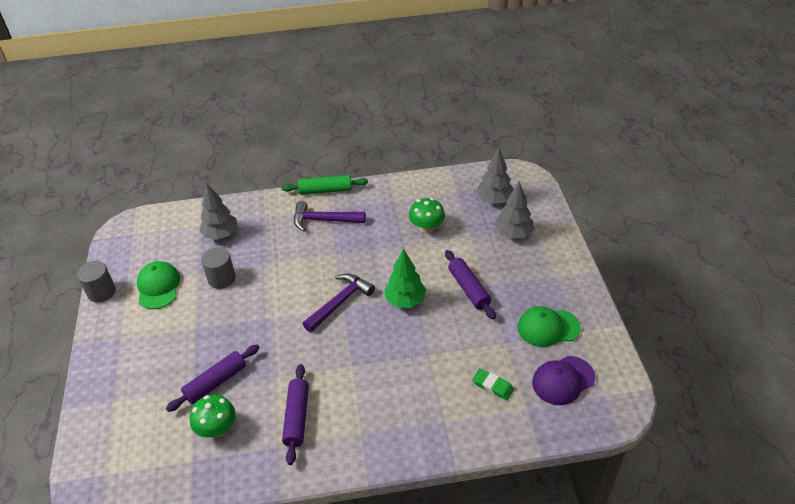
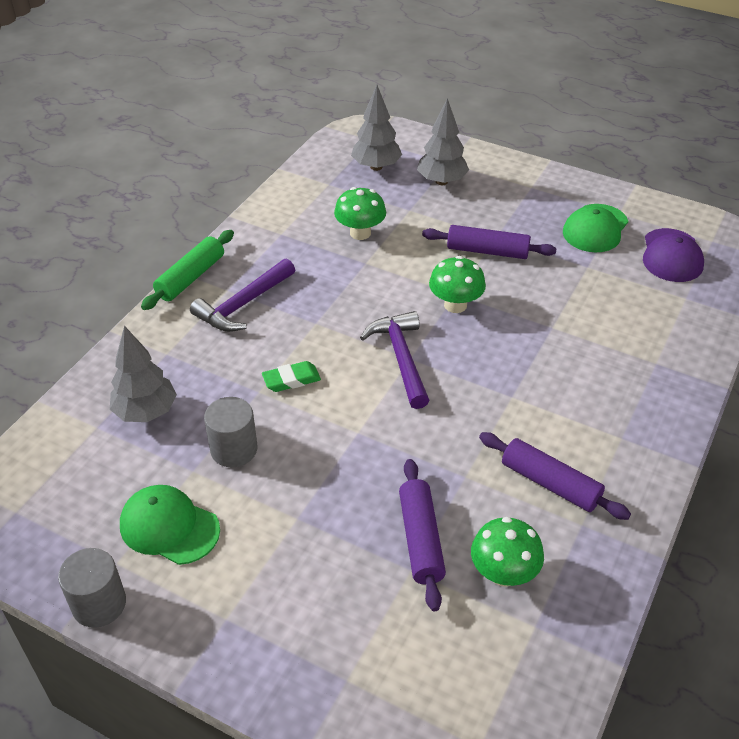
camera: 55 degrees left, 0 degrees up
(405, 301) = (455, 305): green tree -> green mushroom
(493, 386) = (638, 304): green eraser -> green eraser (291, 380)

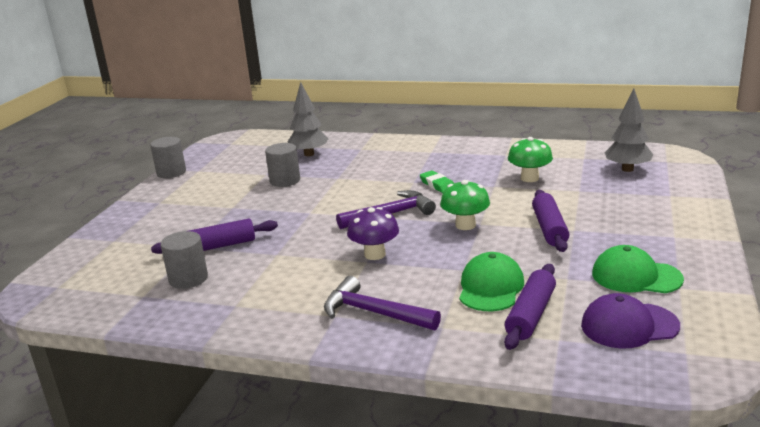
camera: 80 degrees right, 20 degrees down
(169, 527) = (223, 177): green cap -> green cap (490, 287)
(190, 277) = (436, 140): green rolling pin -> none
(243, 304) = (419, 158): purple hammer -> purple hammer (374, 313)
(291, 380) = (352, 185): green eraser -> green eraser (437, 185)
(442, 181) = (635, 196): grey tree -> none
(498, 387) = (375, 254): none -> purple mushroom
(503, 573) = (188, 279): green mushroom -> grey cylinder
(550, 483) = (275, 287): purple rolling pin -> purple rolling pin (530, 315)

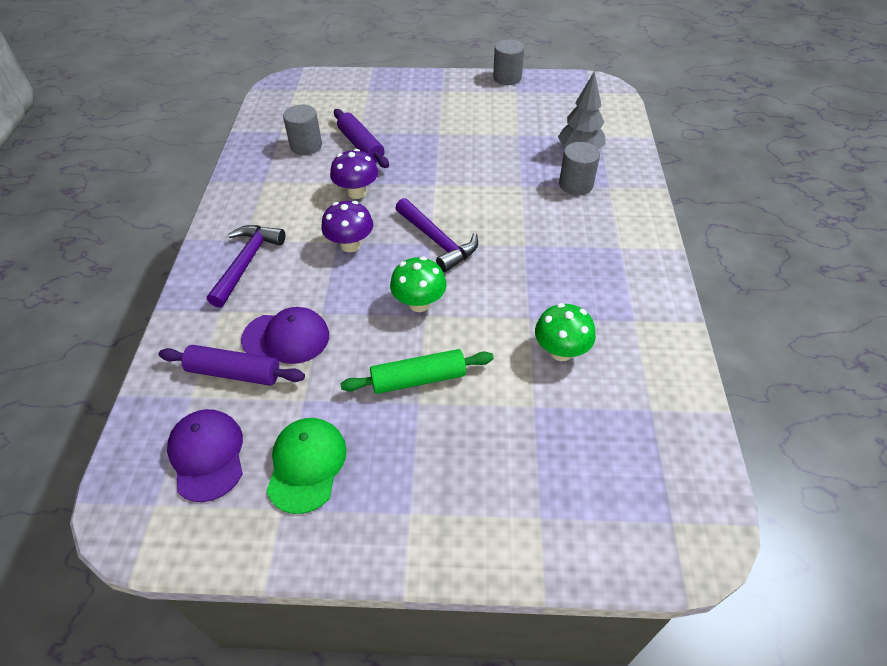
camera: 75 degrees right, 25 degrees up
(285, 181) = (505, 151): grey cylinder -> grey cylinder (576, 185)
(296, 250) = (357, 192): none -> purple mushroom
(437, 185) = (520, 267): green eraser -> none
(490, 287) = (286, 337): green cap -> purple cap
(549, 228) = (418, 379): purple rolling pin -> green rolling pin
(627, 169) = (623, 465): grey tree -> none

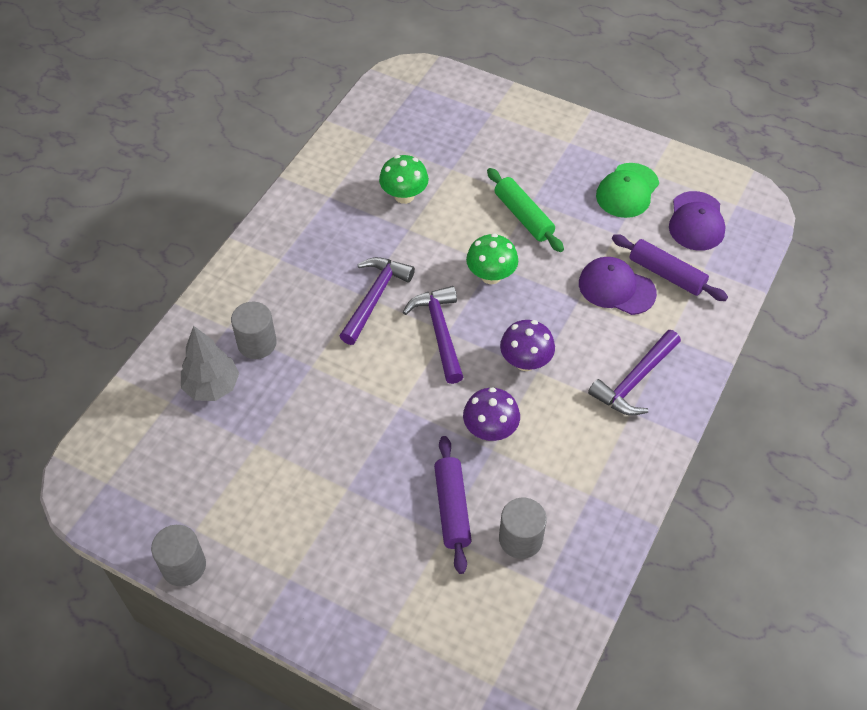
camera: 155 degrees left, 5 degrees up
(418, 379) = (523, 216): green rolling pin -> green rolling pin turned 45 degrees clockwise
(512, 246) = (374, 298): none -> purple hammer

